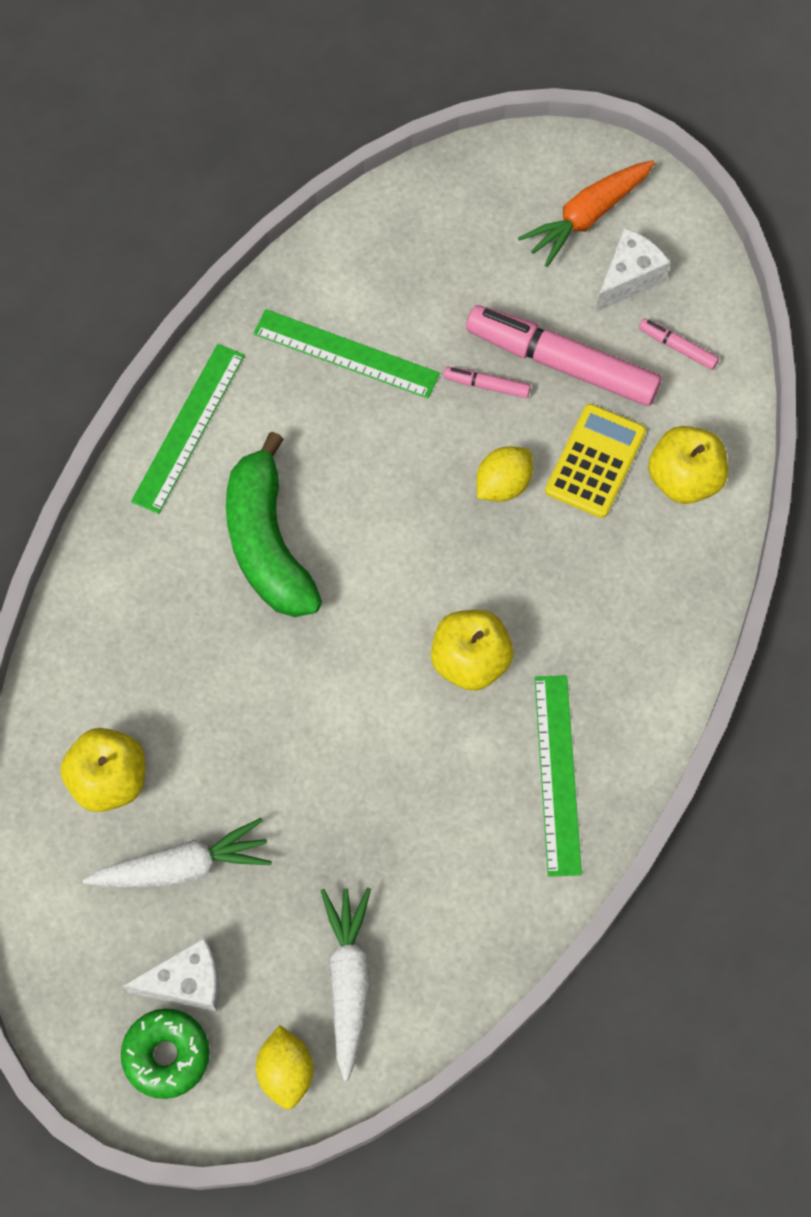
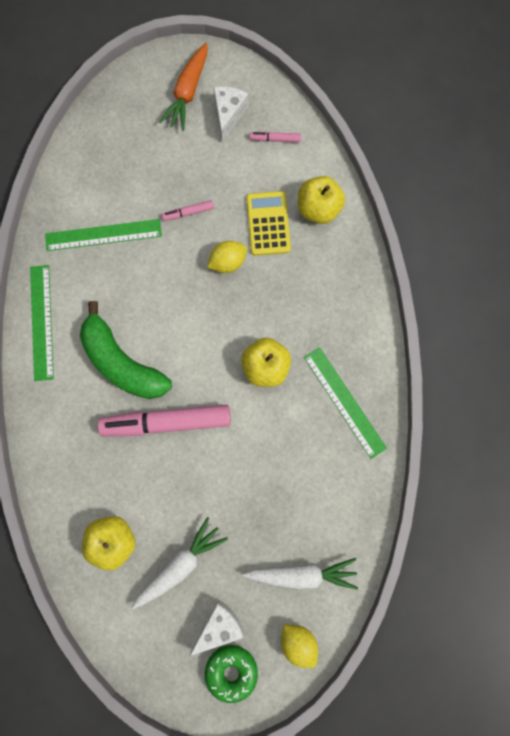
camera: 30 degrees left, 10 degrees up
(348, 980) = (302, 574): white carrot -> white carrot turned 120 degrees clockwise
(503, 484) = (228, 262): yellow lemon -> yellow lemon turned 45 degrees clockwise
(561, 363) = (220, 179): pink marker -> pink marker (166, 422)

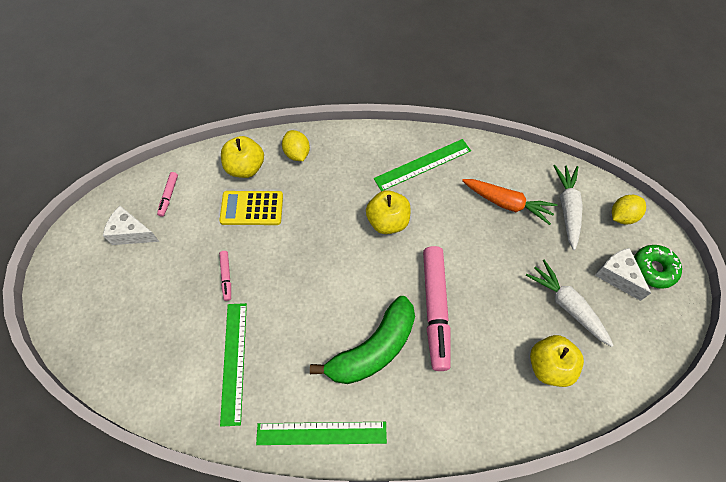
camera: 85 degrees left, 15 degrees down
(188, 92) = (95, 269): orange carrot -> orange carrot (507, 203)
(228, 262) = (283, 245): yellow lemon -> yellow lemon (297, 153)

